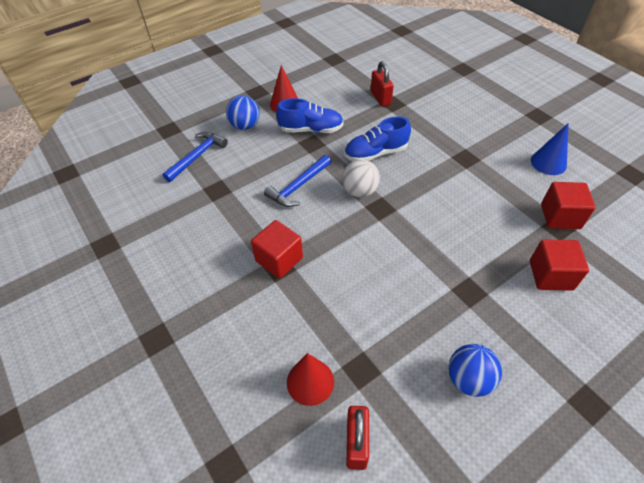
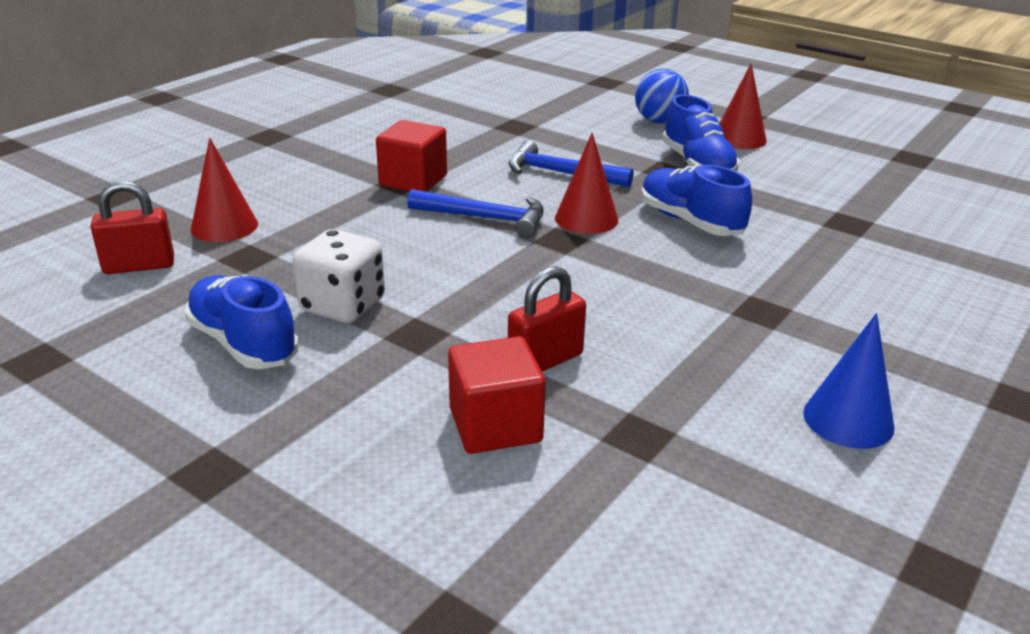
camera: 70 degrees right, 20 degrees down
(197, 156) = (569, 105): blue hammer -> blue hammer (485, 218)
(360, 191) = (586, 219): white ball -> red cone
(380, 98) = (849, 210): red padlock -> red padlock (545, 361)
(434, 322) = (343, 306): none -> white dice
(468, 379) = (243, 343): blue ball -> blue shoe
(560, 216) = (675, 438): red cube -> none

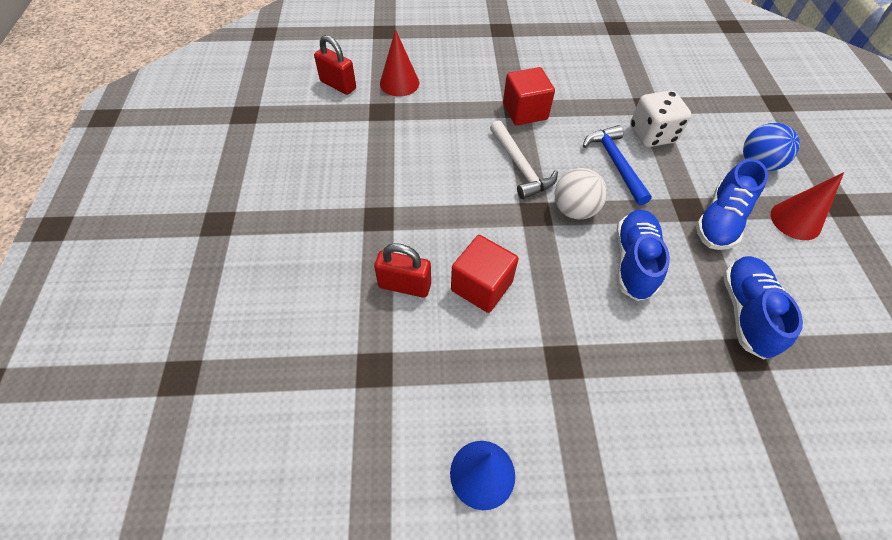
camera: 50 degrees right, 25 degrees up
(243, 343) = (313, 164): blue shoe -> blue shoe (745, 312)
(343, 306) = (375, 173): white dice -> white dice (652, 135)
(485, 218) = (520, 167): blue hammer -> white hammer
(495, 425) = (331, 301): red cube -> red cube (481, 286)
(586, 219) = (574, 210): red cone -> white ball

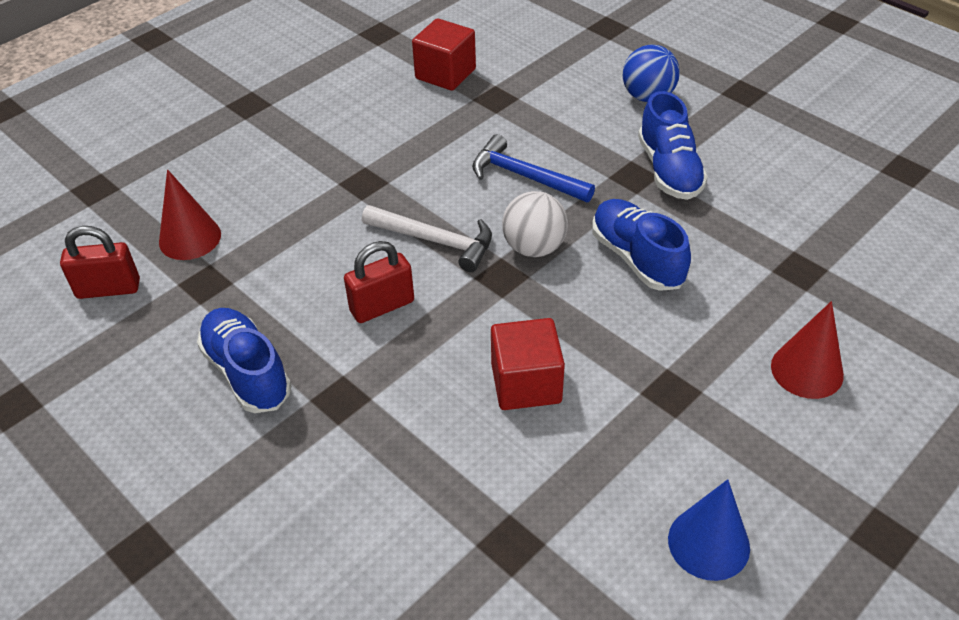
camera: 40 degrees left, 10 degrees down
(404, 285) = (449, 443): red padlock -> red padlock (382, 306)
(525, 111) = (376, 180): red cube -> red cube (445, 74)
(652, 135) = (529, 126): white dice -> none
(745, 312) = (766, 236): blue shoe -> blue shoe (247, 372)
(795, 220) = (726, 129): red cone -> red cone (807, 370)

